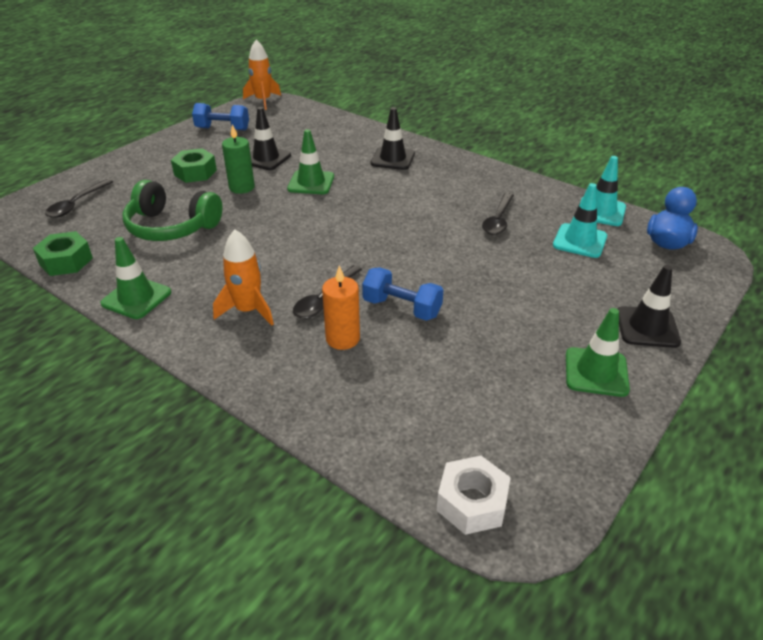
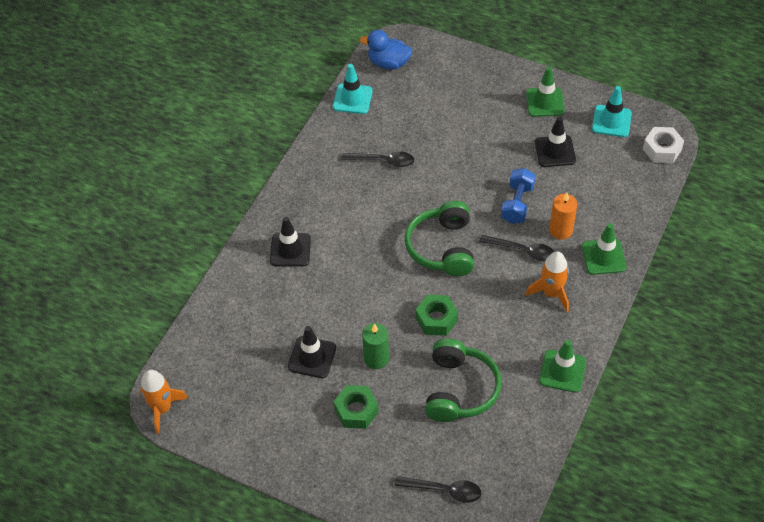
camera: 100 degrees left, 15 degrees up
(66, 261) = (534, 447): green nut -> green nut (436, 319)
(222, 129) = (249, 424): blue dumbbell -> none
(311, 183) = (353, 304): green traffic cone -> green traffic cone (603, 257)
(357, 241) = (442, 247): none -> green headphones
(579, 241) = (400, 111): turquoise traffic cone -> turquoise traffic cone (611, 121)
(647, 327) = (493, 78): black traffic cone -> black traffic cone (555, 151)

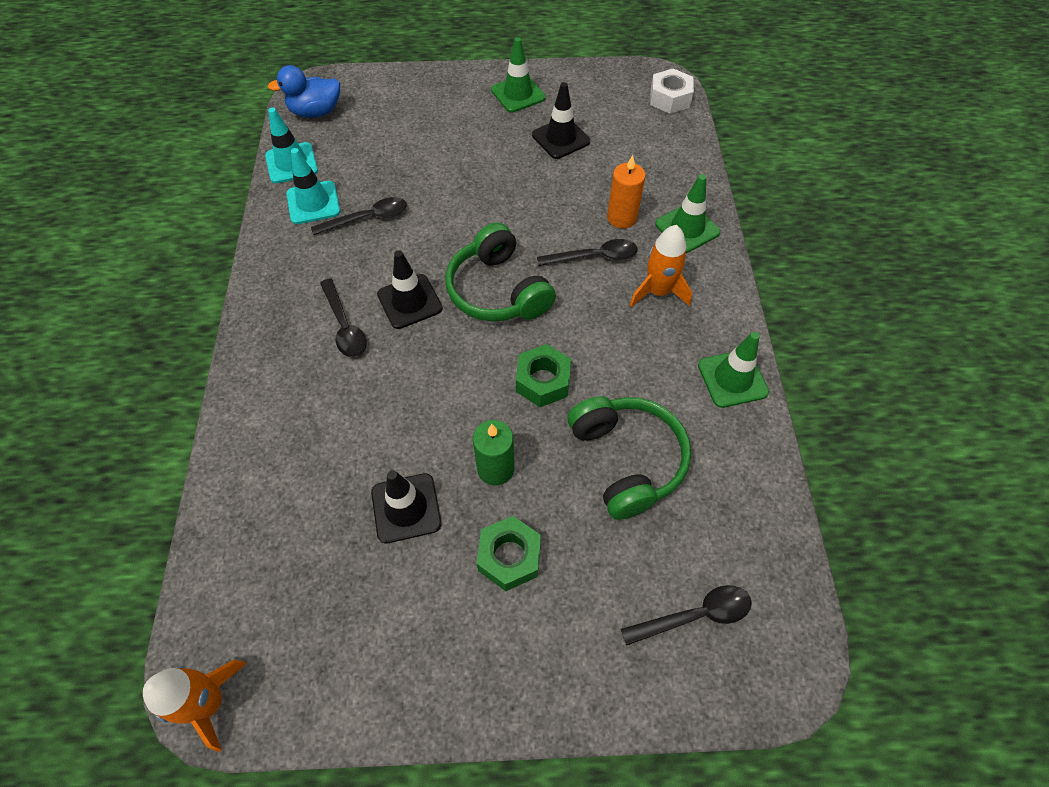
camera: 30 degrees left, 5 degrees up
(290, 250) = (301, 372): black traffic cone -> black traffic cone (409, 301)
(331, 231) = (344, 326): none -> black spoon
(517, 204) = (555, 208): blue dumbbell -> none
(611, 121) = (600, 89): turquoise traffic cone -> turquoise traffic cone (313, 203)

